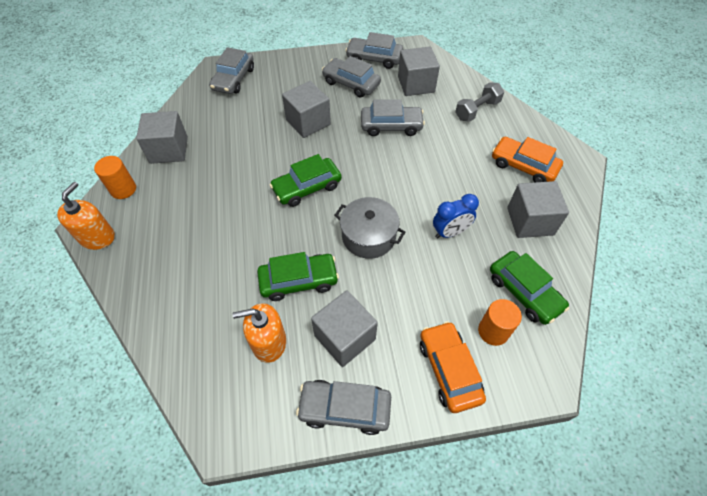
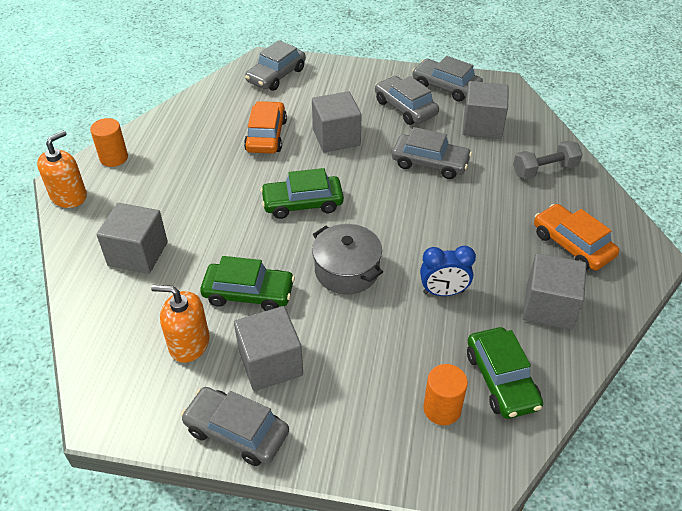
camera: 20 degrees right, 10 degrees down
(169, 150) = (176, 131): grey cube -> grey cube (138, 254)
(449, 370) = (370, 431): orange car -> orange car (266, 135)

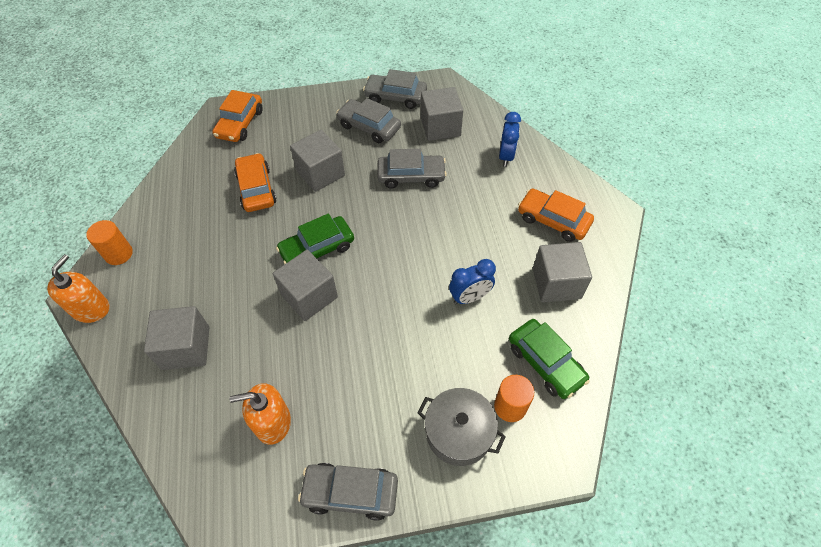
camera: 20 degrees left, 10 degrees up
(249, 293) = (306, 354): green car -> none
(270, 363) = (353, 415): grey cube -> grey cube (309, 296)
(276, 75) = (240, 124): grey car -> orange car
(347, 270) = (382, 303): grey pot -> grey pot (459, 433)
(544, 170) = (506, 156): grey dumbbell -> blue clock

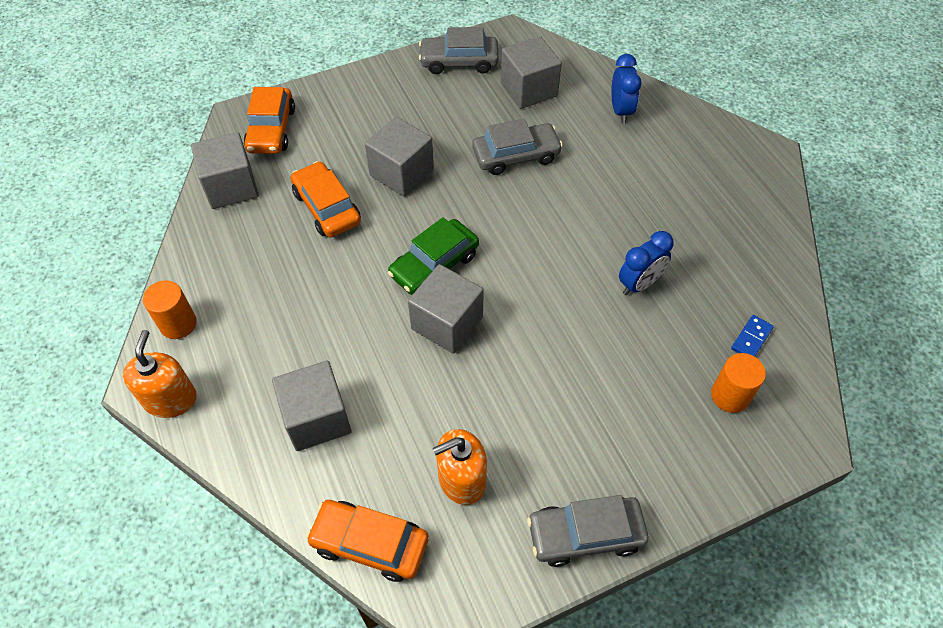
camera: 15 degrees left, 0 degrees up
(369, 127) = (440, 105): grey car -> none
(459, 433) = (683, 438): grey pot -> none
(545, 363) = (751, 339): green car -> blue domino
(553, 220) = (702, 176): orange car -> orange car (370, 544)
(556, 283) = (731, 247): grey cube -> grey cube (231, 187)

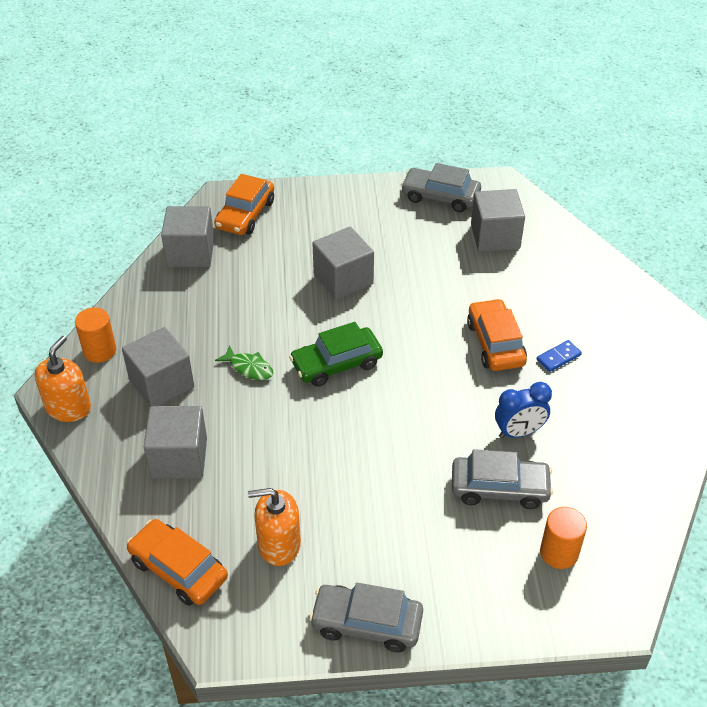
camera: 20 degrees right, 10 degrees down
(327, 207) = (264, 291): orange car -> orange car (495, 343)
(347, 295) = (249, 368): none -> green fish
(447, 323) = (325, 415): grey cube -> grey cube (161, 383)
(516, 155) = (455, 291): grey car -> grey car (499, 488)
(620, 111) = (575, 277): blue clock -> none
(751, 339) = (605, 510): blue domino -> blue domino (558, 357)

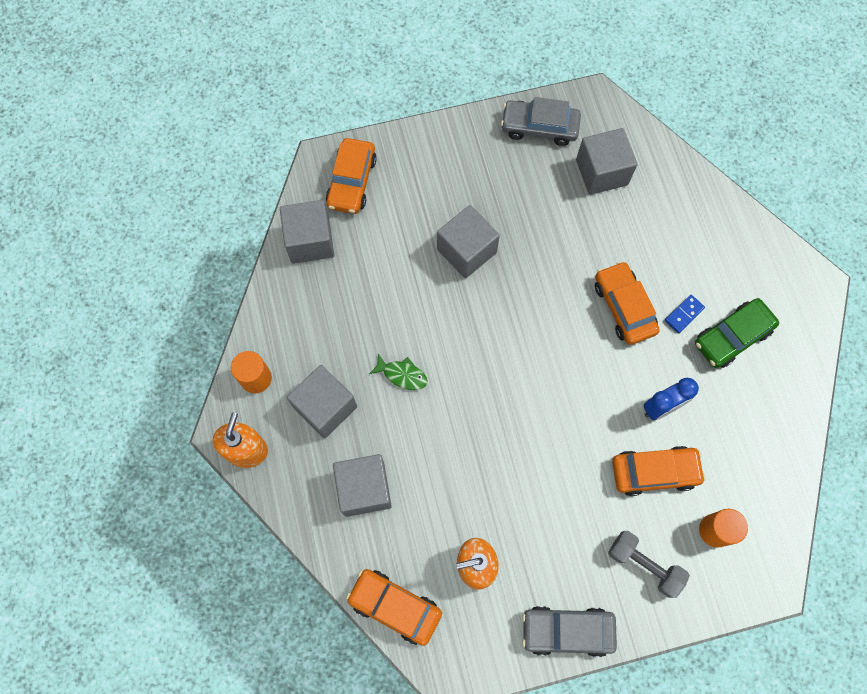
camera: 10 degrees left, 25 degrees up
(336, 364) = (482, 356): green car -> green car (732, 337)
(470, 573) = (644, 565): none -> grey dumbbell
(499, 488) = (654, 472): grey car -> orange car

